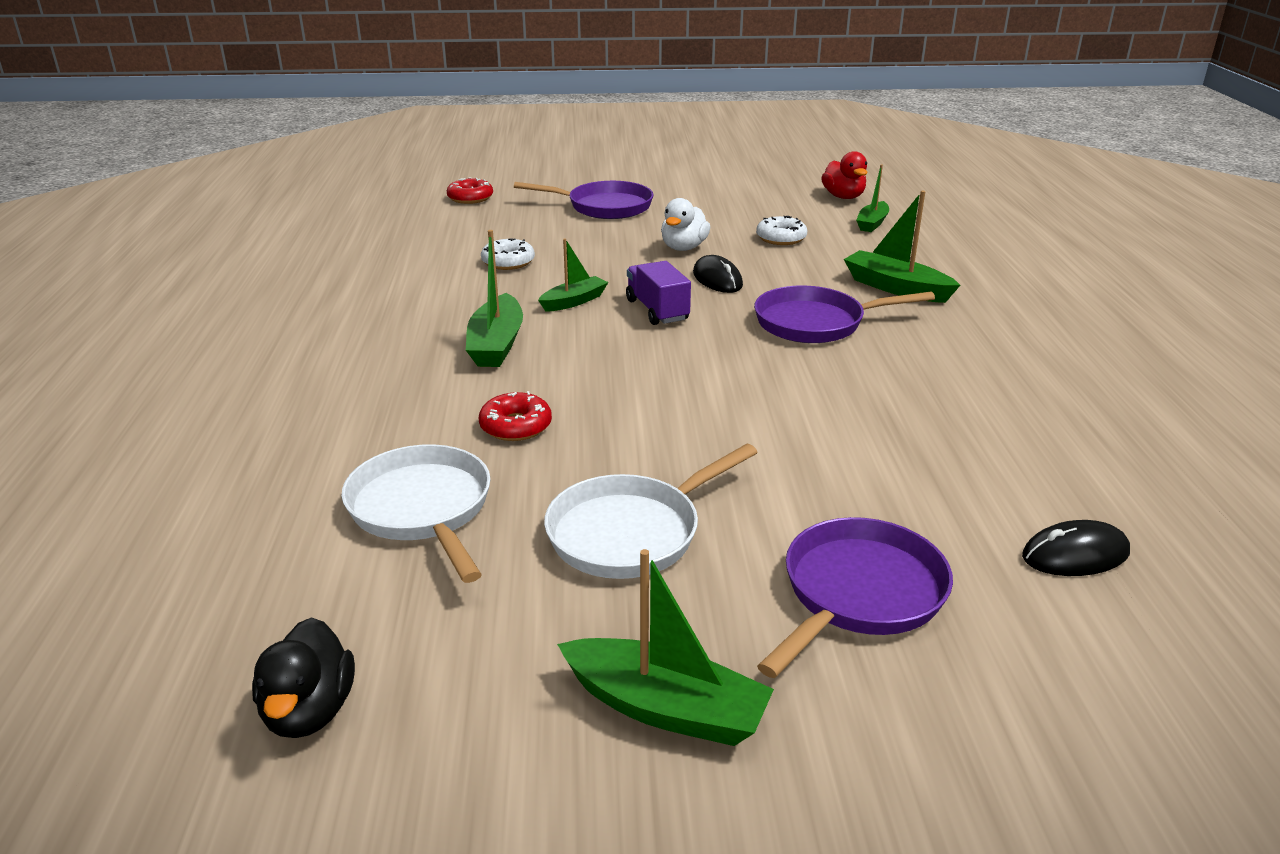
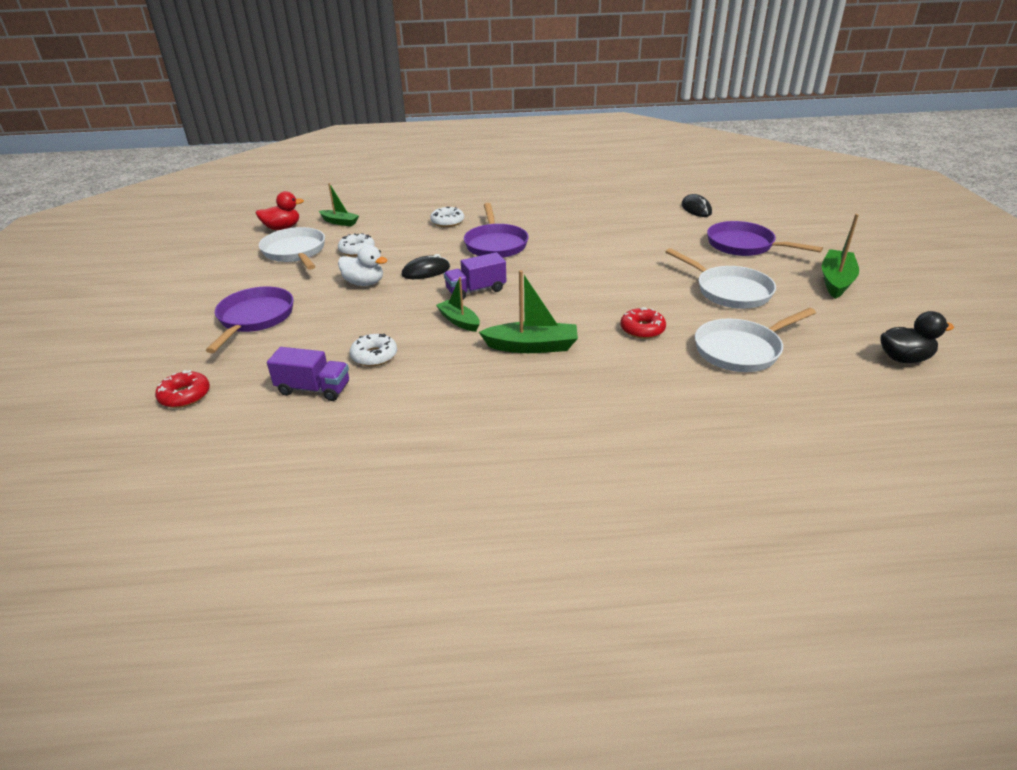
camera: 90 degrees left, 5 degrees up
(457, 241) = (313, 389): none -> purple truck
(771, 209) = (295, 252): none -> white pan
(896, 288) = (447, 222): green boat -> white donut

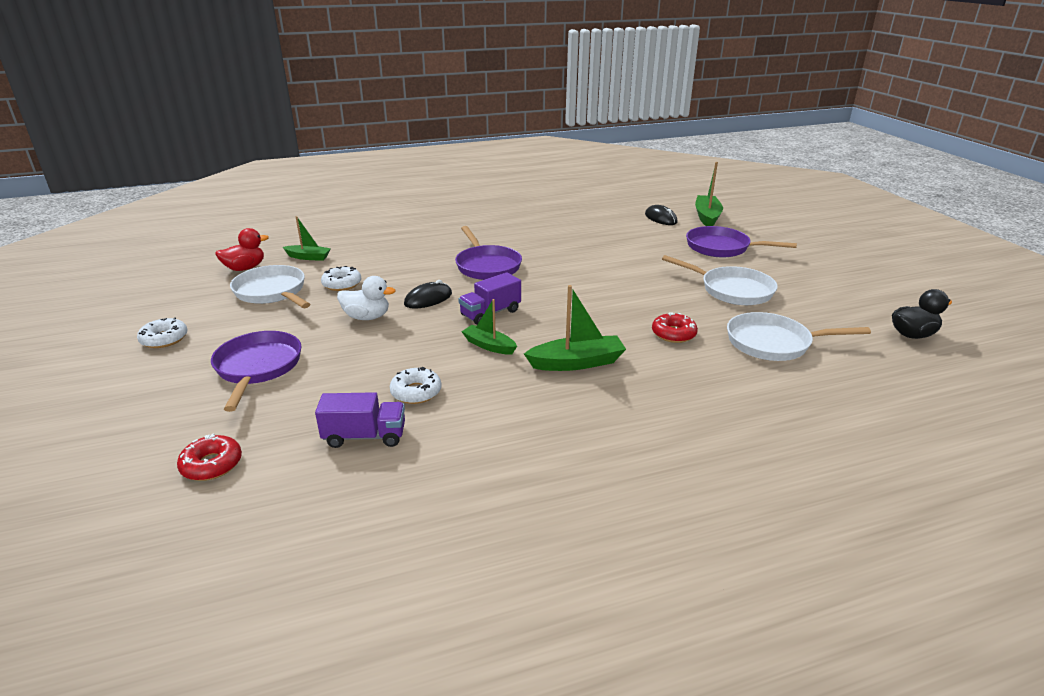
camera: 15 degrees left, 5 degrees down
(447, 222) = (426, 248): white donut -> white donut (164, 339)
(741, 350) = (773, 343): white pan -> white pan turned 45 degrees clockwise
(836, 281) = (817, 272): green boat -> green boat (707, 217)

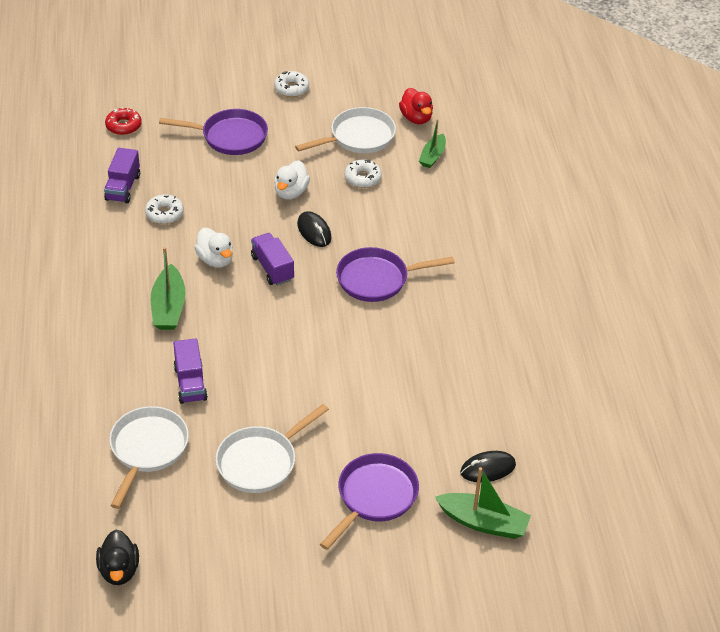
camera: 100 degrees right, 15 degrees up
(489, 346) = (215, 260): green boat -> white duck
(673, 334) = (190, 383): red donut -> purple truck

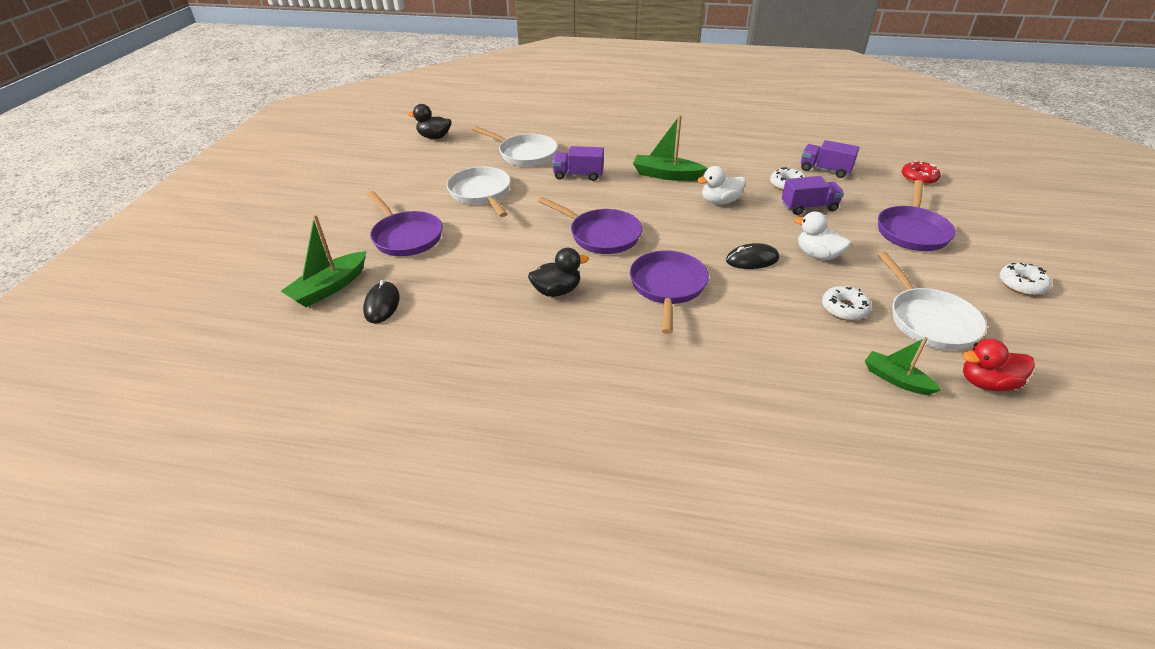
camera: 110 degrees right, 5 degrees down
(272, 268) = (701, 228): purple truck -> purple truck (809, 207)
(312, 338) = (601, 235): none -> purple pan
(414, 350) = (557, 291): none -> black duck

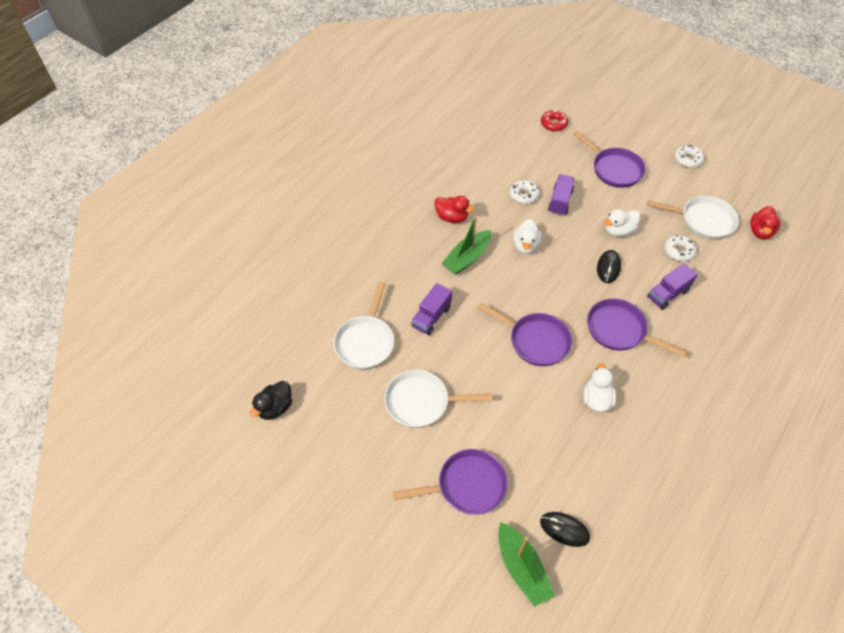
camera: 65 degrees left, 15 degrees up
(525, 154) = (365, 342): white pan -> white pan turned 135 degrees clockwise
(557, 291) = (596, 399): black duck -> white duck
(601, 235) = (535, 341): purple pan -> purple pan turned 60 degrees clockwise
(707, 156) = (452, 217): none -> red duck
(825, 170) = (515, 163): purple truck -> purple truck (667, 294)
(896, 379) = (746, 267): green boat -> none

